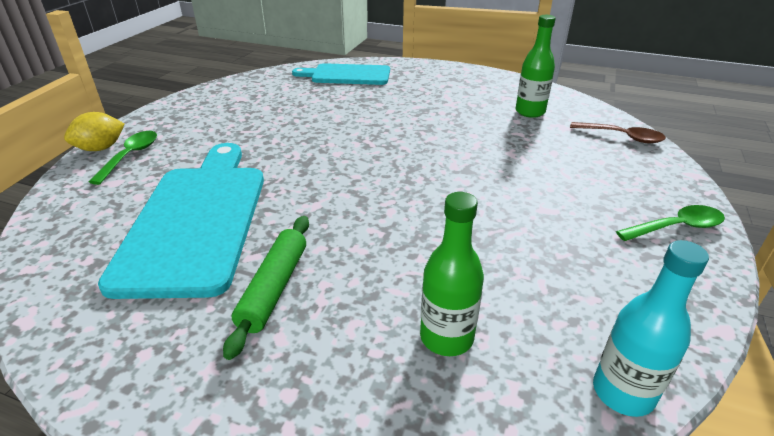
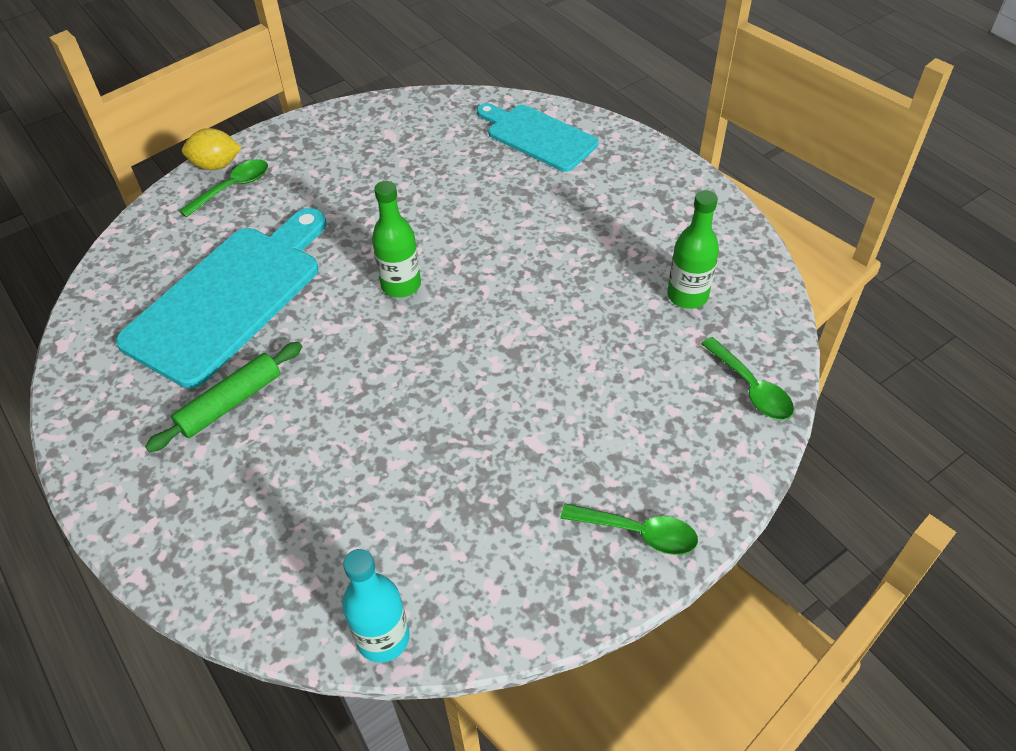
camera: 35 degrees right, 15 degrees up
(446, 337) = (309, 518): green bottle -> green bottle (401, 285)
(622, 137) = (751, 388): brown spoon -> green spoon

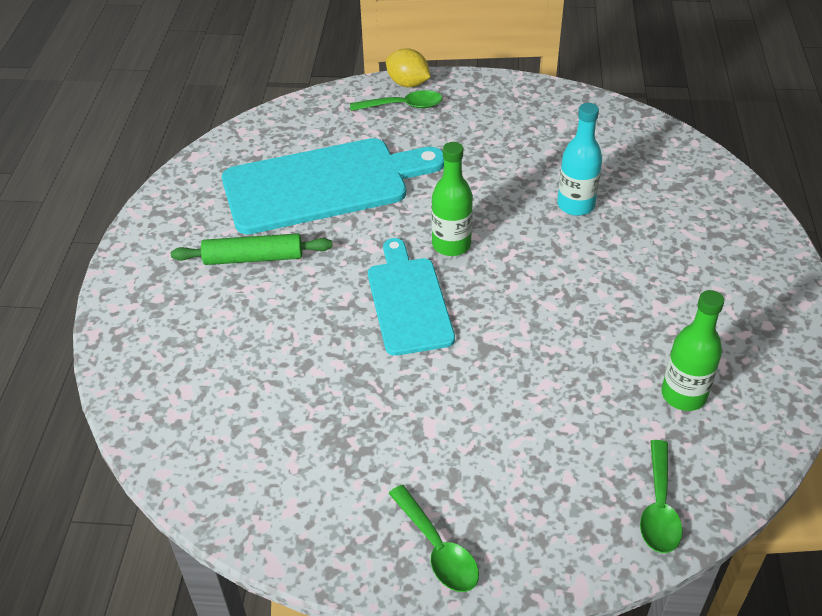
camera: 40 degrees right, 5 degrees down
(383, 638) = (189, 483): turquoise bottle -> turquoise bottle (575, 205)
(538, 136) = (687, 188): turquoise cutting board -> turquoise cutting board (408, 301)

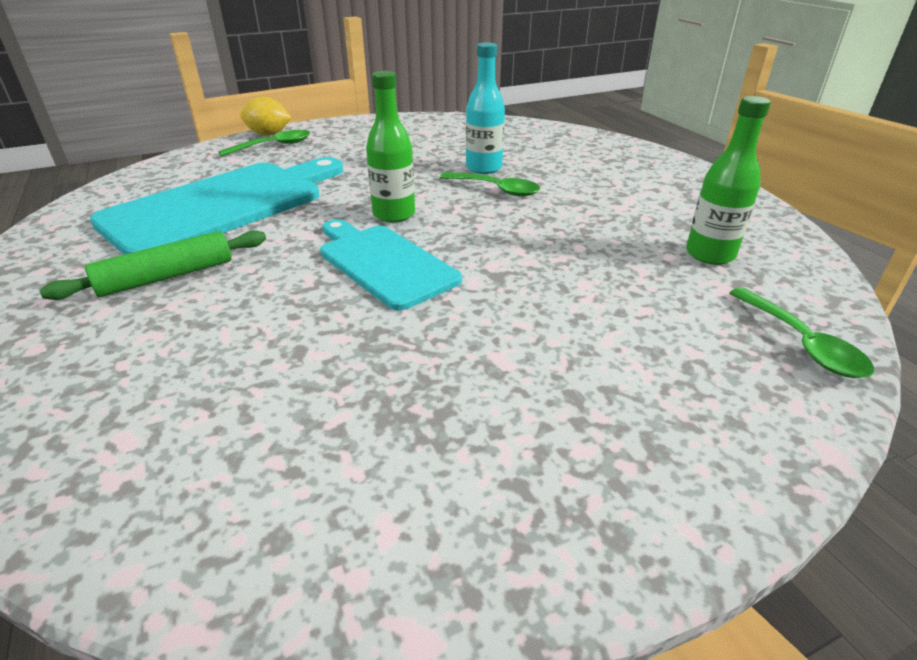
camera: 30 degrees left, 10 degrees down
(437, 549) = (636, 488): green spoon -> green spoon (496, 189)

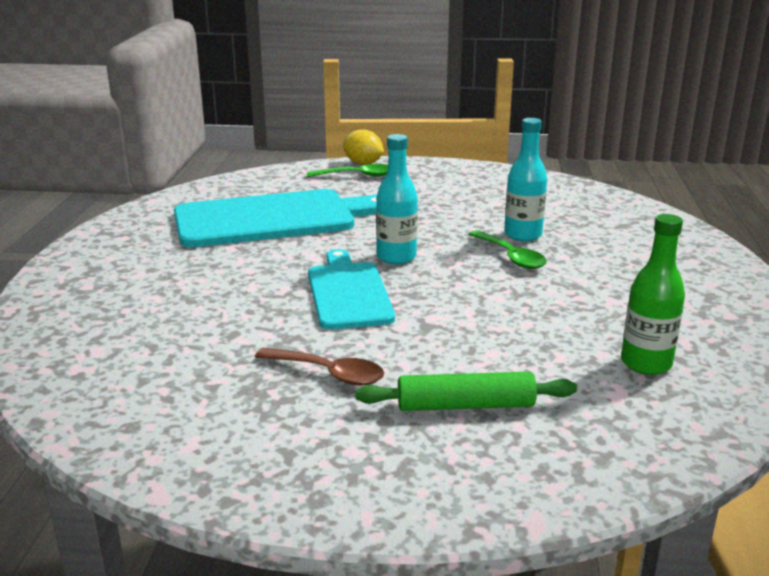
camera: 30 degrees right, 10 degrees down
(167, 276) = (193, 262): green rolling pin -> green rolling pin (465, 405)
(394, 214) = (396, 257): green bottle -> turquoise bottle
(457, 361) = (329, 373): none -> brown spoon
(802, 343) = (627, 452): green spoon -> none

